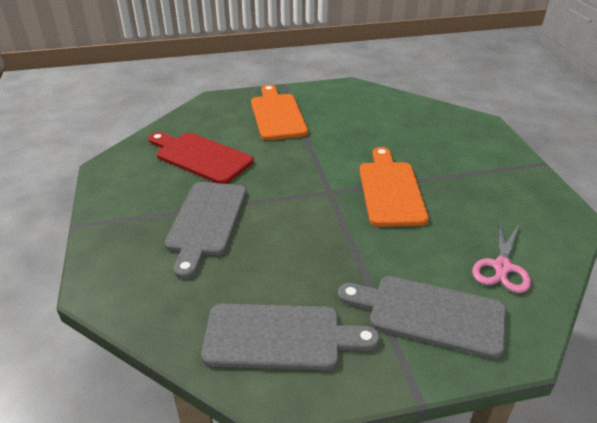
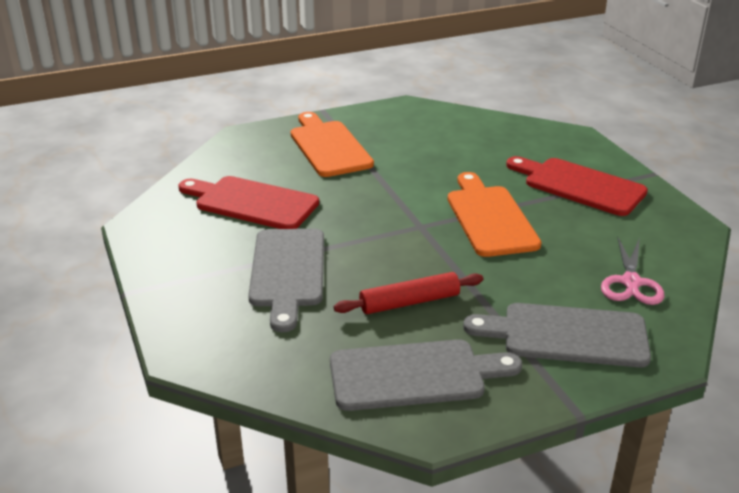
camera: 10 degrees left, 5 degrees down
(298, 263) = (409, 302): none -> red rolling pin
(476, 168) = (579, 185): none -> red cutting board

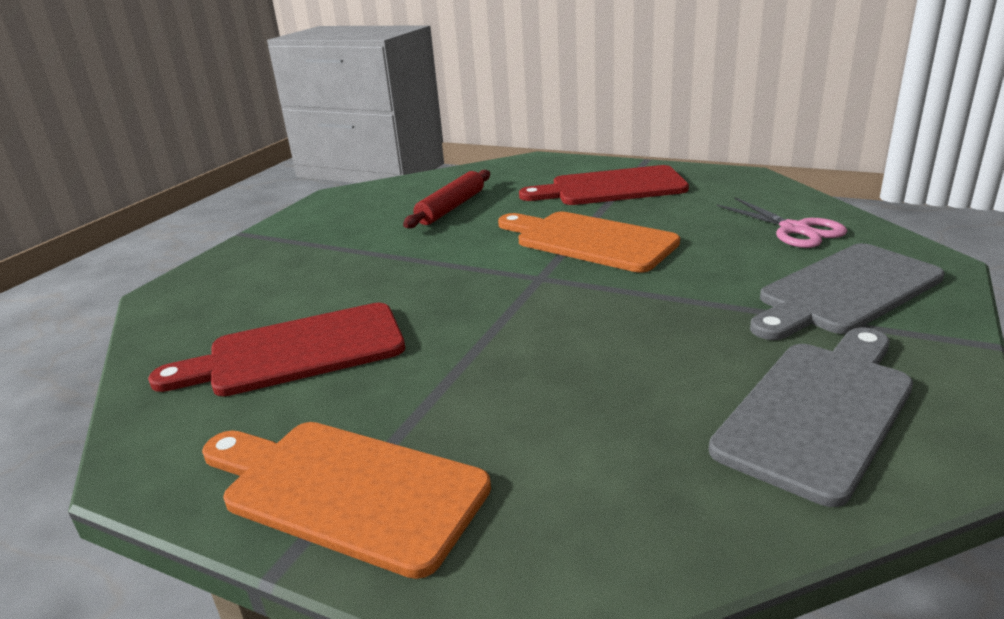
camera: 40 degrees left, 5 degrees down
(288, 272) = (478, 397): grey cutting board -> none
(328, 147) = (306, 259): orange cutting board -> orange cutting board (345, 490)
(409, 302) = (667, 346): red rolling pin -> red rolling pin (451, 208)

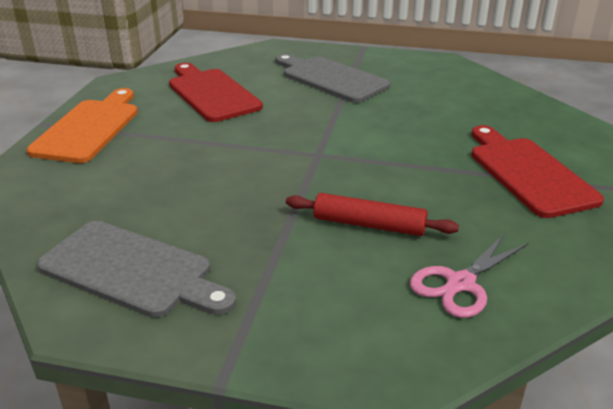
camera: 75 degrees right, 5 degrees up
(451, 208) = (439, 105): red rolling pin -> red rolling pin (369, 225)
(589, 241) = (391, 170): orange cutting board -> none
(845, 291) = (317, 303): grey cutting board -> grey cutting board (331, 78)

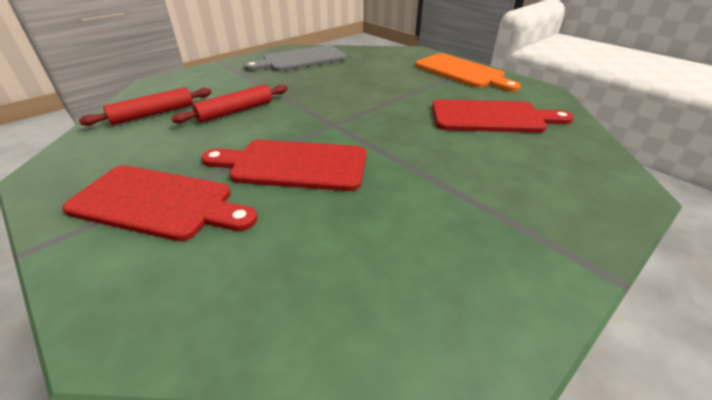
camera: 125 degrees right, 5 degrees up
(331, 78) = (486, 189): grey cutting board -> none
(405, 145) = (293, 165): none -> red cutting board
(460, 284) = (153, 114): pink scissors -> red rolling pin

